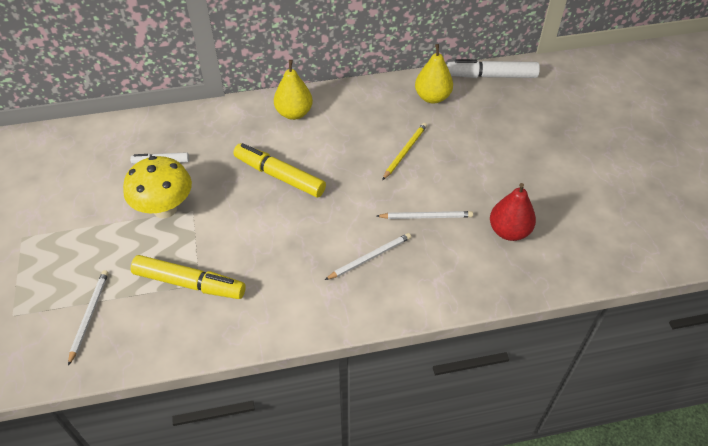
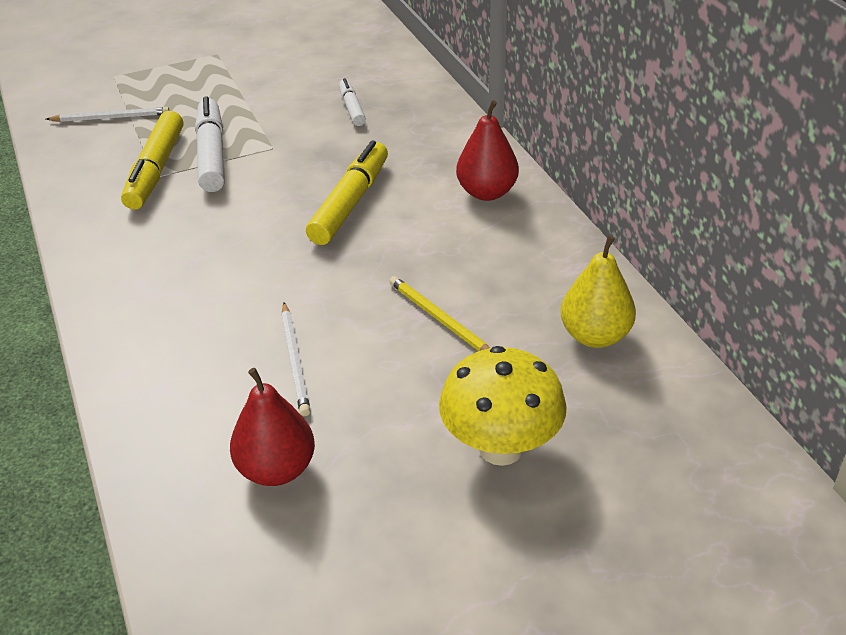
camera: 80 degrees right, 10 degrees down
(165, 209) = (272, 128): yellow mushroom -> yellow mushroom (500, 448)
(294, 113) = (487, 192): yellow pear -> red pear
(370, 257) = (205, 311): white pencil -> none
(405, 151) = (439, 319): yellow pencil -> yellow pencil turned 150 degrees counterclockwise
(491, 76) = (704, 414): white marker -> white marker (211, 154)

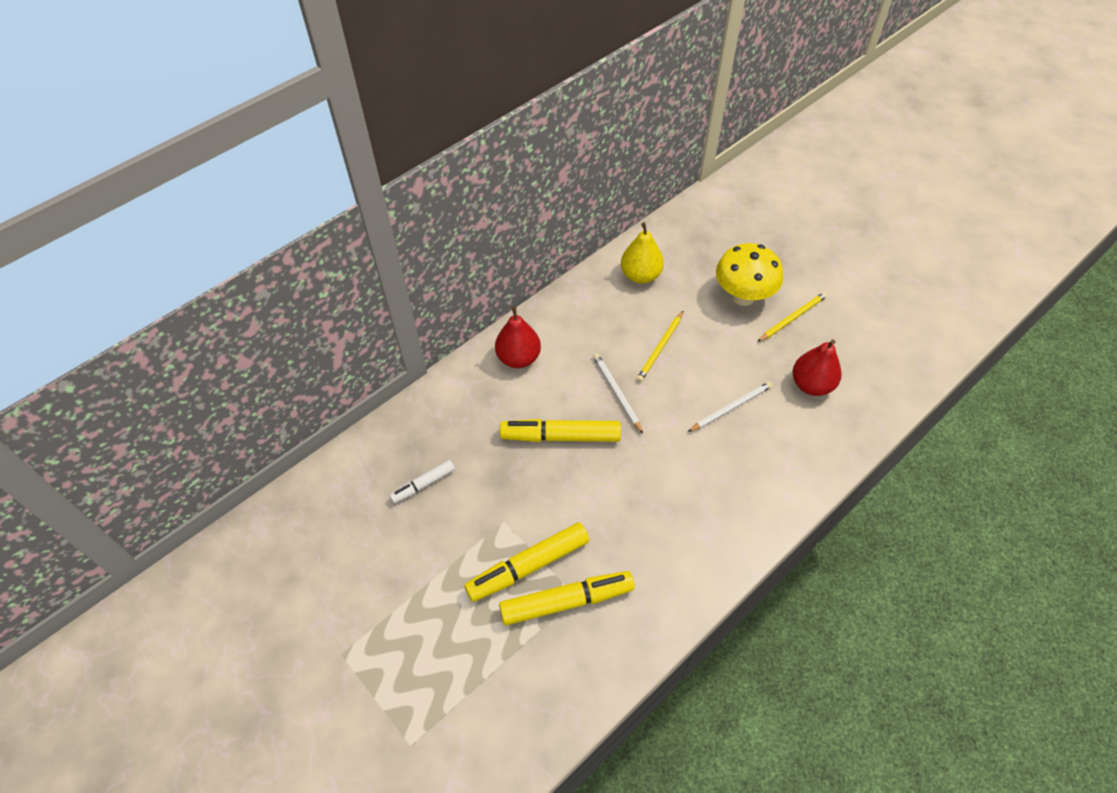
camera: 110 degrees left, 15 degrees up
(111, 118) = (494, 695): white pencil -> white pencil (617, 393)
(211, 154) = (528, 566): white marker -> yellow marker
(422, 499) = (792, 318): none -> yellow pencil

